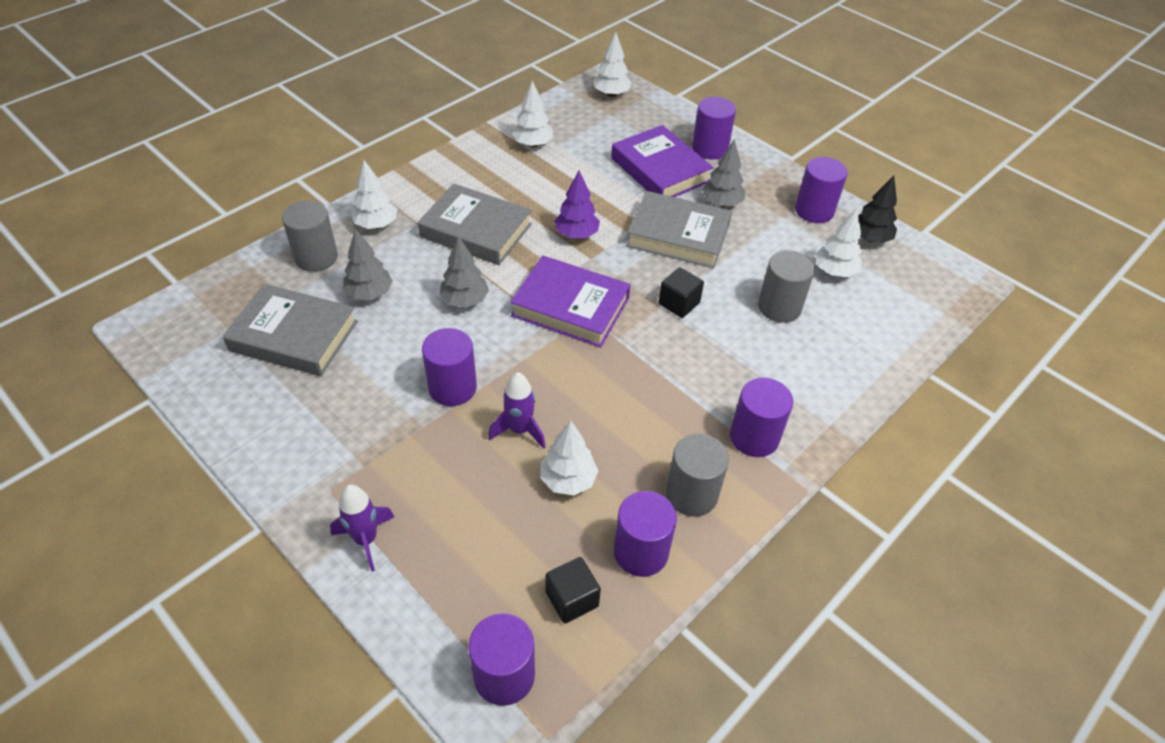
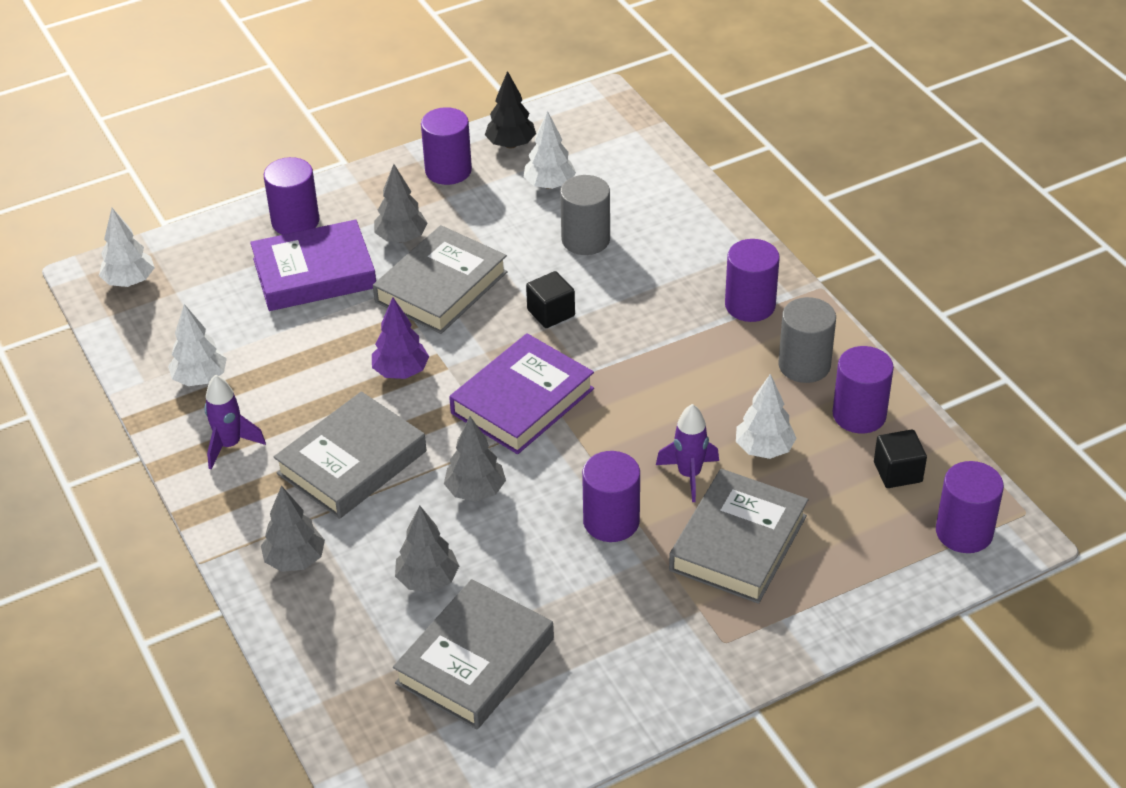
camera: 70 degrees left, 5 degrees down
(316, 257) = (334, 629): grey cylinder -> none
(366, 539) = (796, 617): purple rocket -> purple rocket (230, 445)
(376, 225) = (295, 560): white tree -> grey tree
(447, 480) = (738, 543): none -> grey book

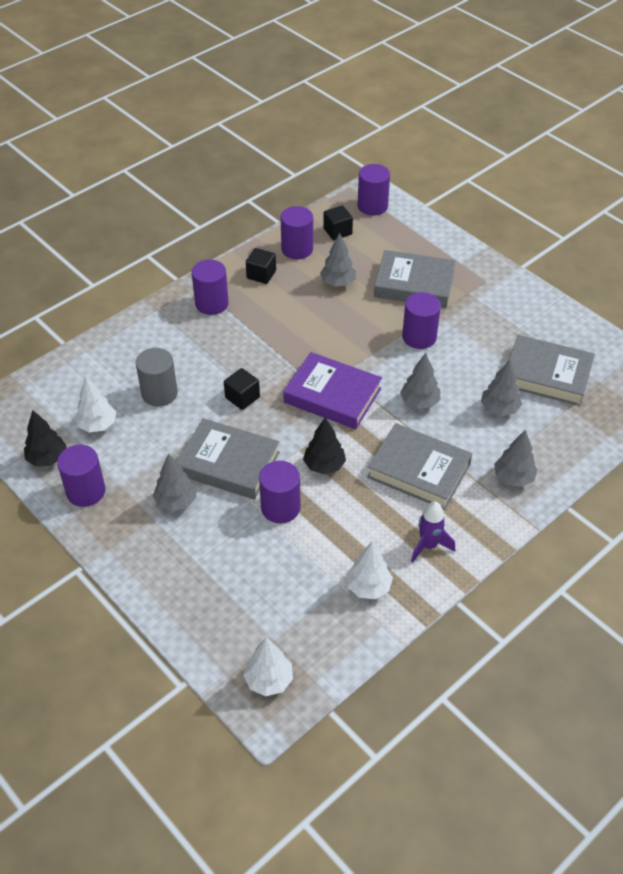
camera: 105 degrees left, 5 degrees up
(295, 221) = (167, 579): purple cylinder -> purple cylinder (280, 507)
(314, 273) = (230, 547): purple book -> none
(401, 372) = (324, 465): purple tree -> black tree
(689, 475) = (370, 310): purple rocket -> none
(764, 449) = (338, 283): white tree -> grey tree
(804, 365) = (261, 274): grey cylinder -> black cube

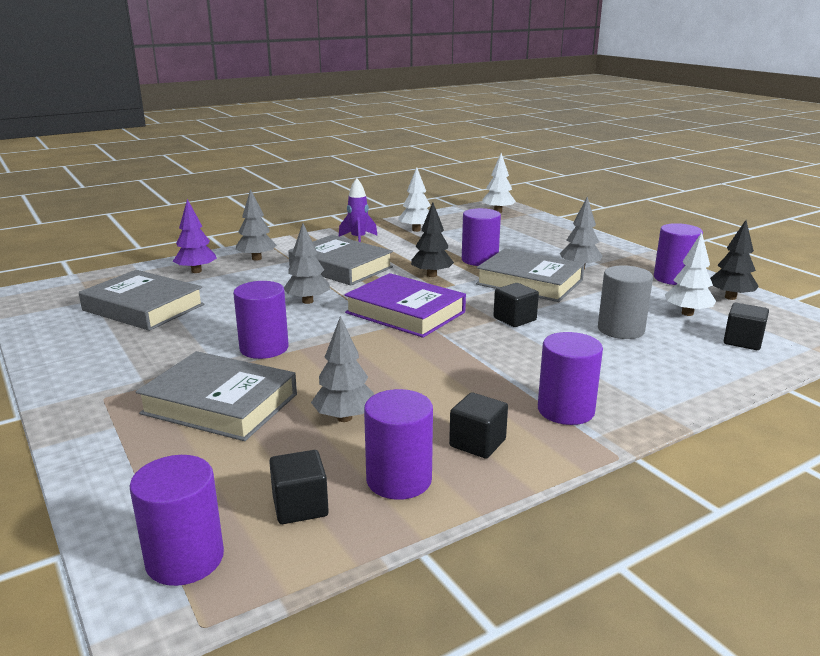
camera: 170 degrees left, 25 degrees down
(70, 389) = (742, 341): none -> black cube
(499, 409) = (225, 291): grey tree -> none
(553, 442) = (196, 271): none -> purple tree

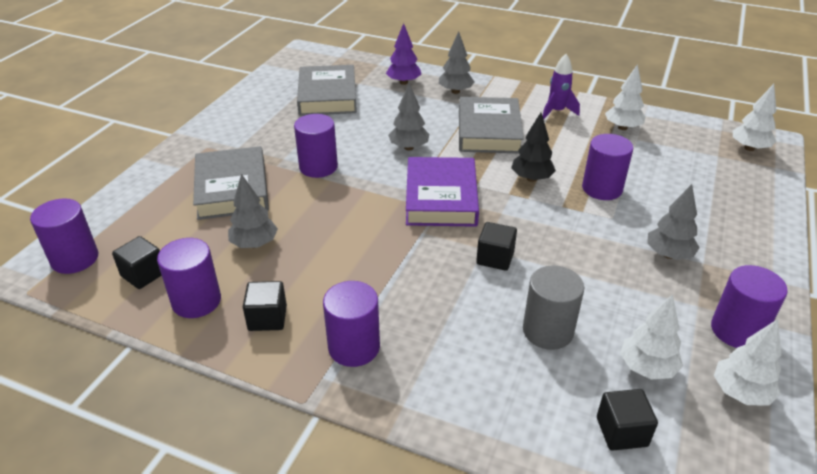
camera: 55 degrees right, 15 degrees up
(529, 282) = (588, 236): grey book -> none
(730, 297) = (740, 392): black tree -> white tree

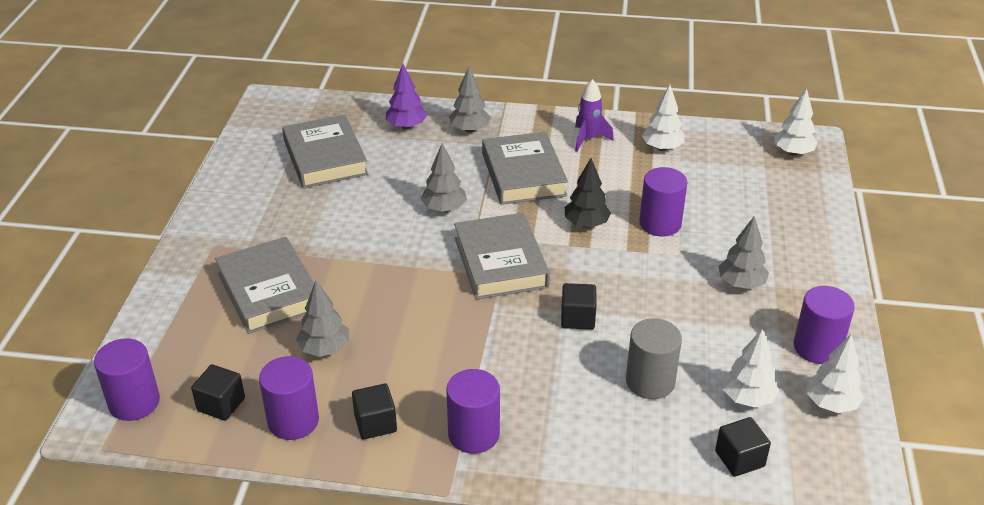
camera: 15 degrees left, 0 degrees up
(318, 167) = (354, 249): purple cylinder -> none
(441, 198) = (500, 262): purple book -> grey book

